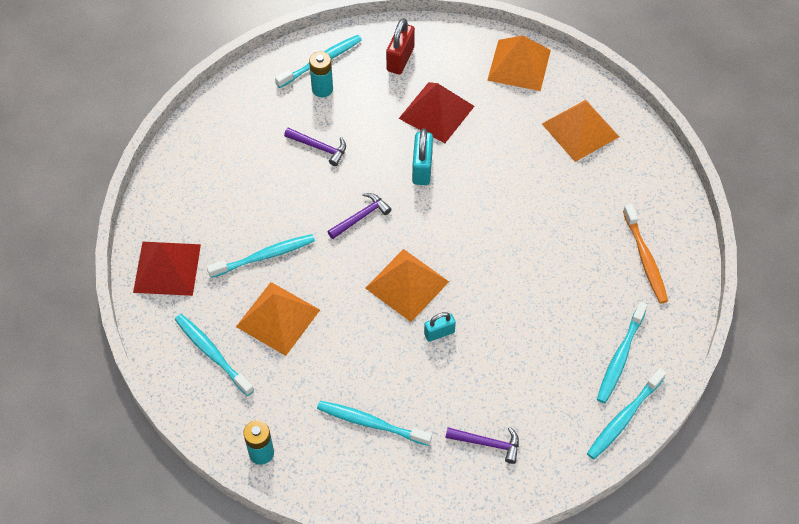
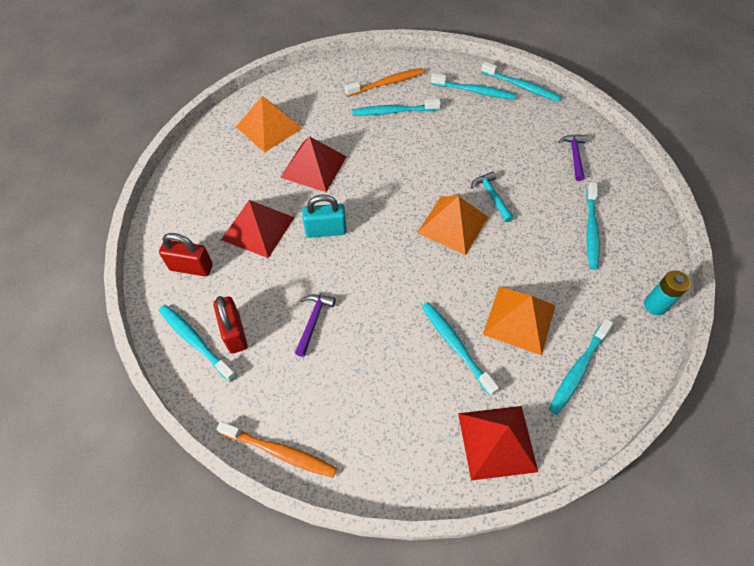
camera: 100 degrees left, 0 degrees up
(206, 114) = (279, 452): none -> orange toothbrush
(322, 89) = (234, 333): turquoise battery -> red padlock
(361, 217) = (390, 270): purple hammer -> none
(439, 333) = (492, 196): turquoise padlock -> turquoise hammer
(512, 166) = (314, 166): none -> red pyramid
(519, 65) = (197, 173): orange pyramid -> none
(592, 258) = (394, 111): none -> turquoise toothbrush

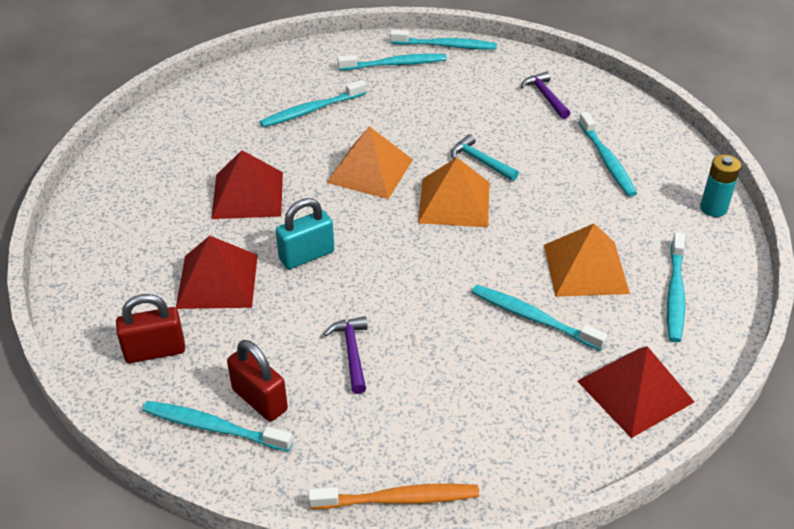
camera: 25 degrees left, 15 degrees down
(269, 127) = (161, 170): orange pyramid -> orange pyramid (370, 170)
(386, 83) = (284, 84): orange toothbrush -> none

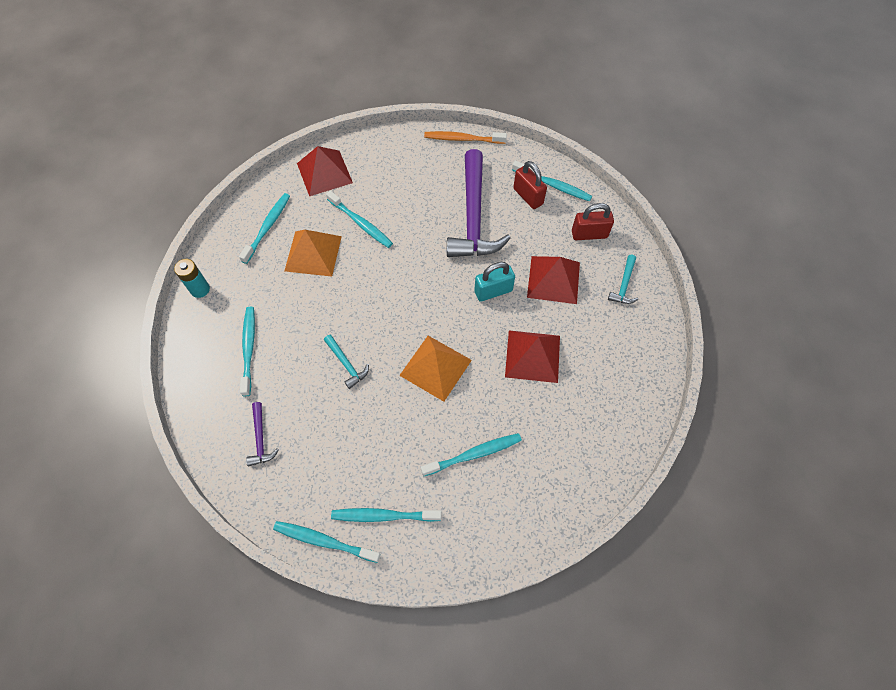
camera: 170 degrees left, 20 degrees up
(110, 287) = (624, 285): none -> turquoise hammer
(352, 352) = (473, 217): purple hammer -> purple hammer, size x2.32
(454, 202) = (380, 324): orange pyramid -> none

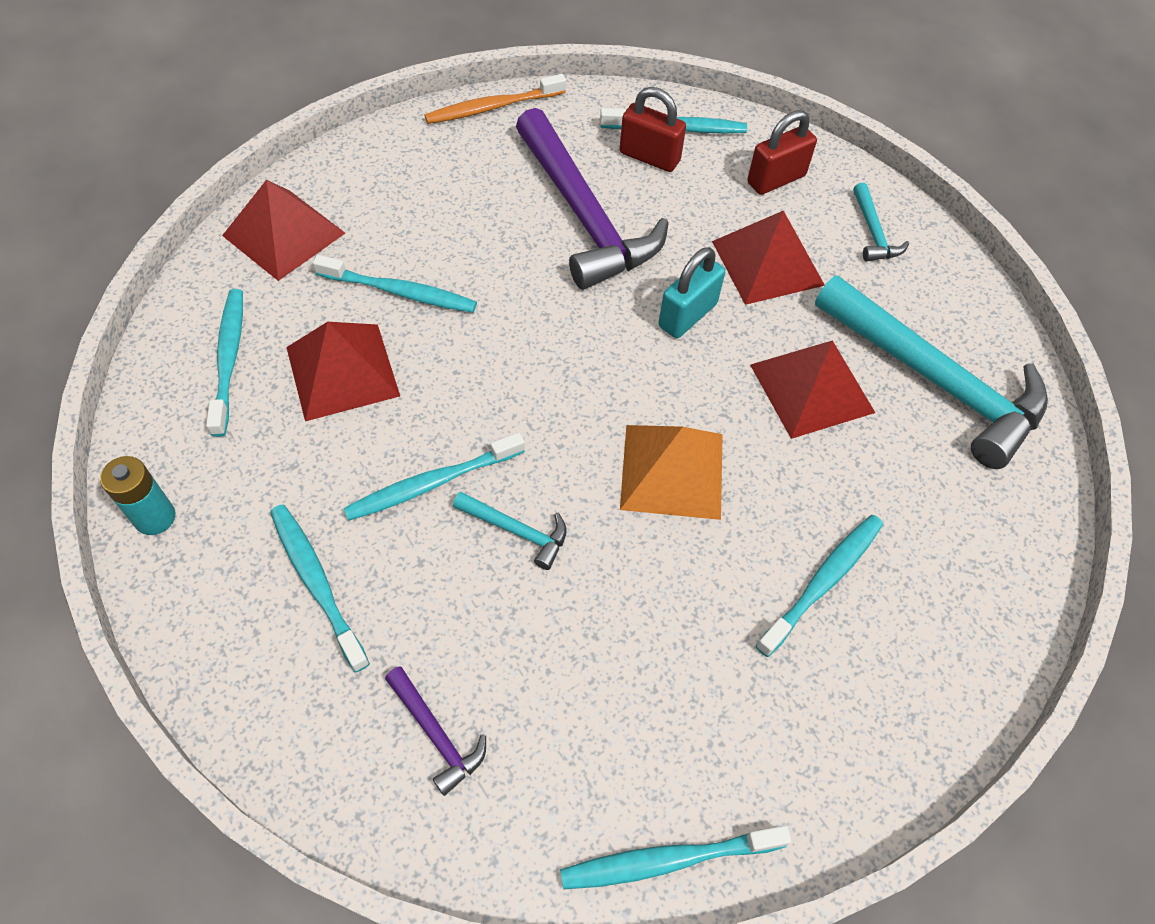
camera: 30 degrees left, 5 degrees down
(313, 253) = (342, 371): orange pyramid -> red pyramid
(384, 516) = (743, 759): turquoise toothbrush -> turquoise toothbrush (433, 483)
(601, 380) = (934, 380): none -> turquoise hammer

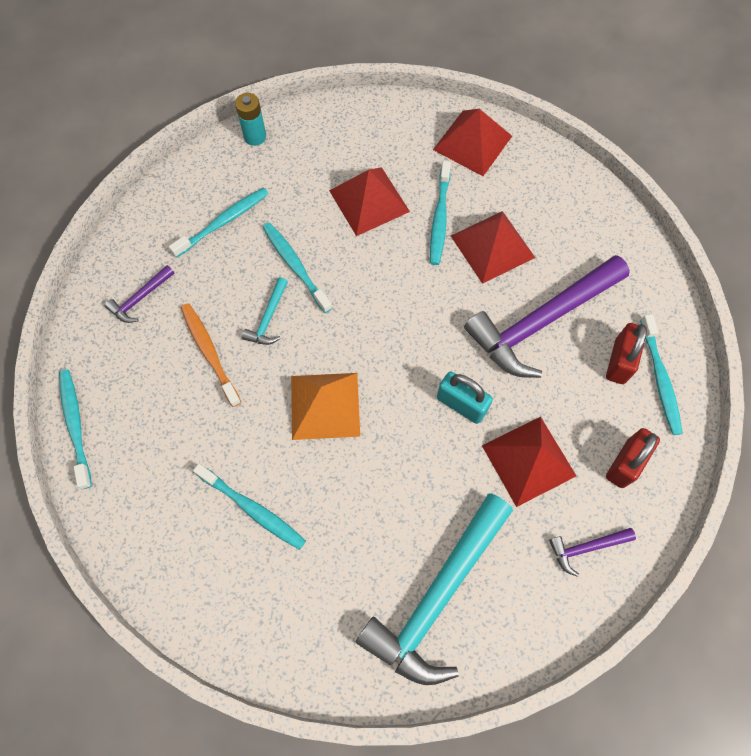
camera: 85 degrees right, 10 degrees up
(229, 360) = (366, 141): turquoise toothbrush -> none
(493, 107) = (637, 242): orange toothbrush -> orange toothbrush (209, 353)
(776, 179) = (625, 463): red padlock -> red padlock turned 75 degrees clockwise
(811, 388) = (411, 498): red pyramid -> red pyramid (492, 246)
(873, 232) = (586, 547): turquoise hammer -> purple hammer

